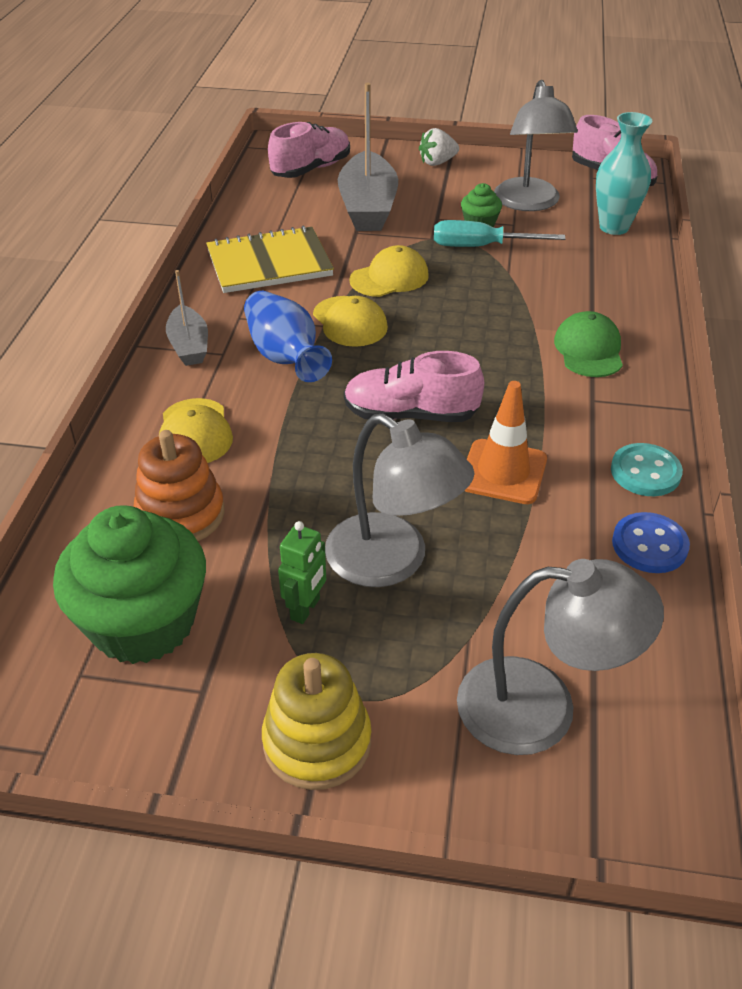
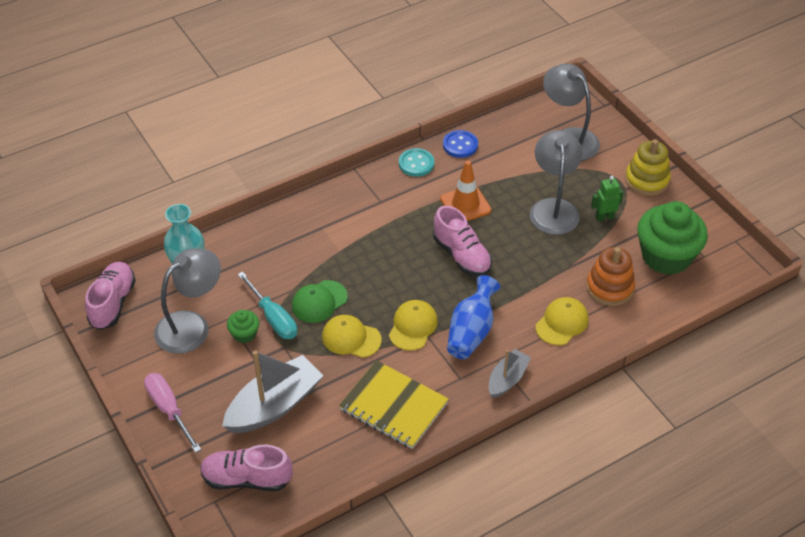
camera: 130 degrees left, 5 degrees up
(437, 162) = (169, 410): white strawberry -> pink screwdriver
(588, 350) = (339, 221): green cap -> green cap (319, 302)

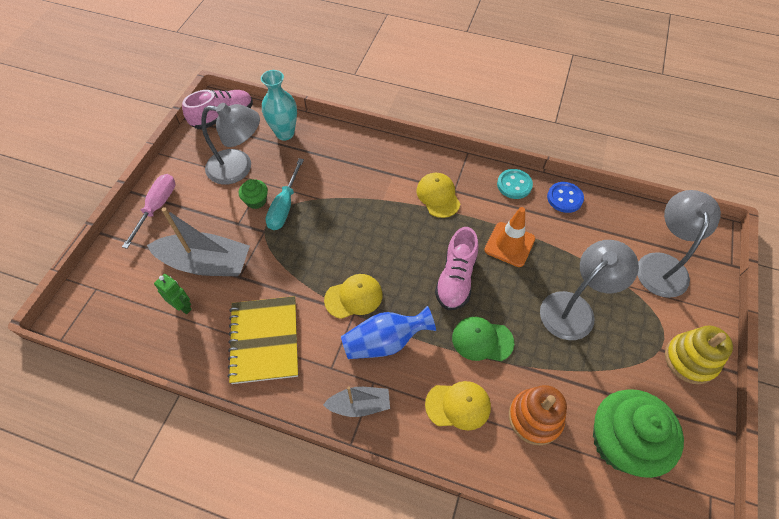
camera: 50 degrees right, 10 degrees up
(247, 479) = (128, 294): pink shoe -> none
(319, 302) = (323, 222): green cap -> green cap (482, 340)
(351, 338) = (307, 265): yellow cap -> yellow cap (438, 196)
(604, 217) = (608, 355): green robot -> green robot (183, 306)

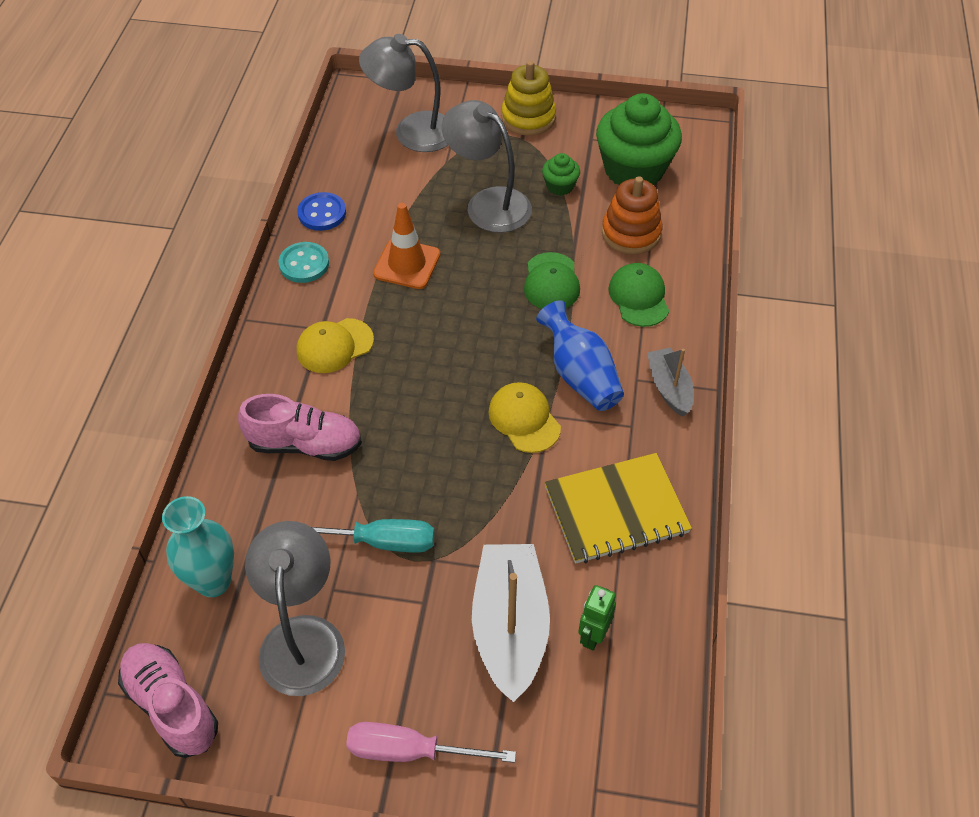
camera: 100 degrees left, 5 degrees down
(256, 201) = (374, 587): green cupcake -> green cupcake (560, 186)
(456, 279) = (471, 313): pink shoe -> pink shoe (305, 444)
(458, 405) = (639, 297): yellow cap -> green cap

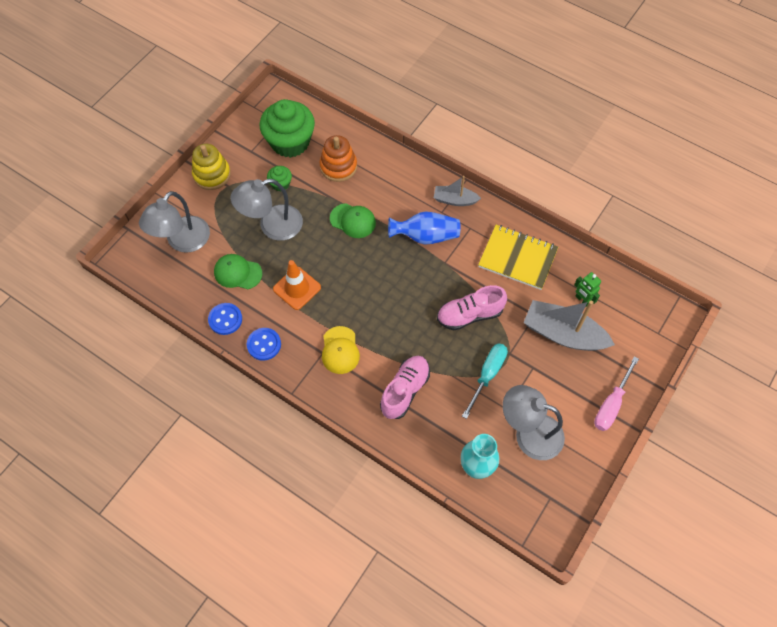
camera: 65 degrees left, 10 degrees up
(172, 706) = (544, 511): pink shoe -> pink shoe (469, 315)
(304, 264) = (264, 344): turquoise button -> blue button
(524, 419) = (441, 275): yellow cap -> none
(616, 510) = (517, 258): yellow notebook -> yellow notebook turned 75 degrees counterclockwise
(639, 297) = (387, 185): green cap -> green cap (237, 273)

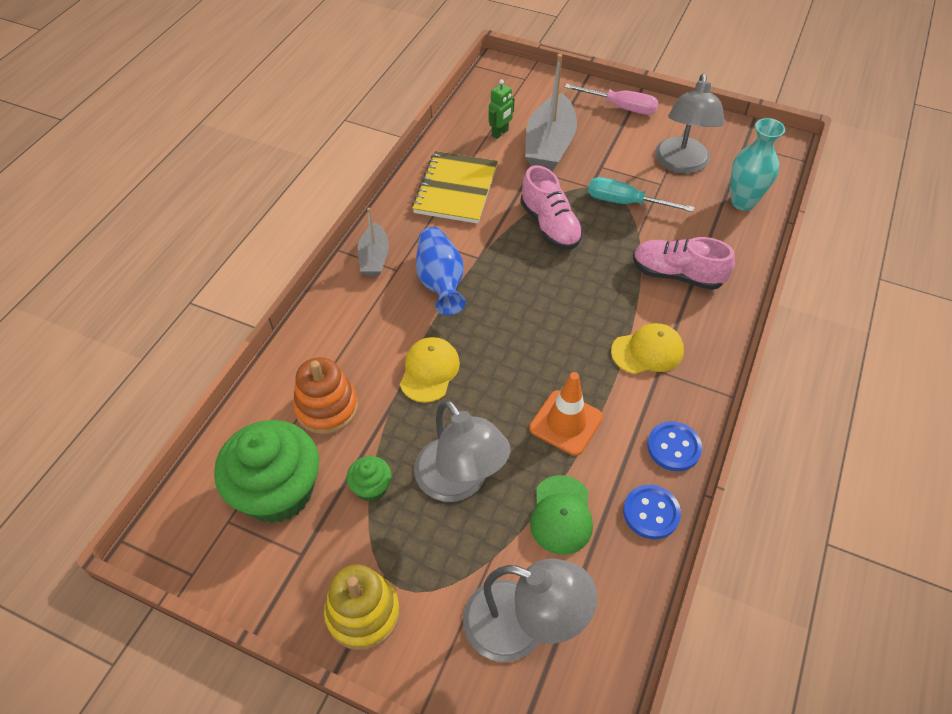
camera: 100 degrees left, 10 degrees down
(353, 221) = (429, 371): green cap -> yellow cap

